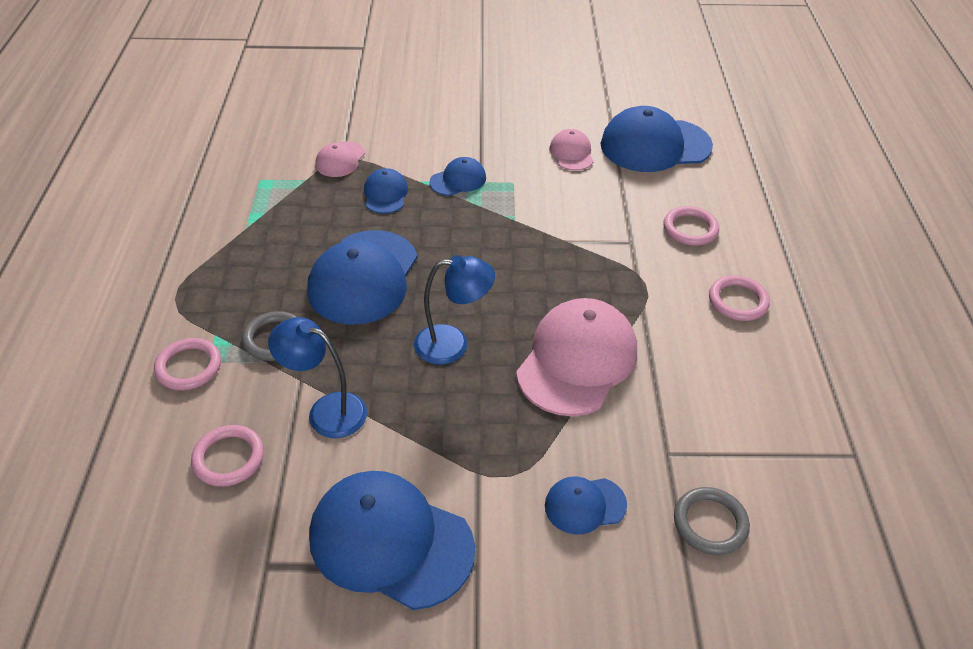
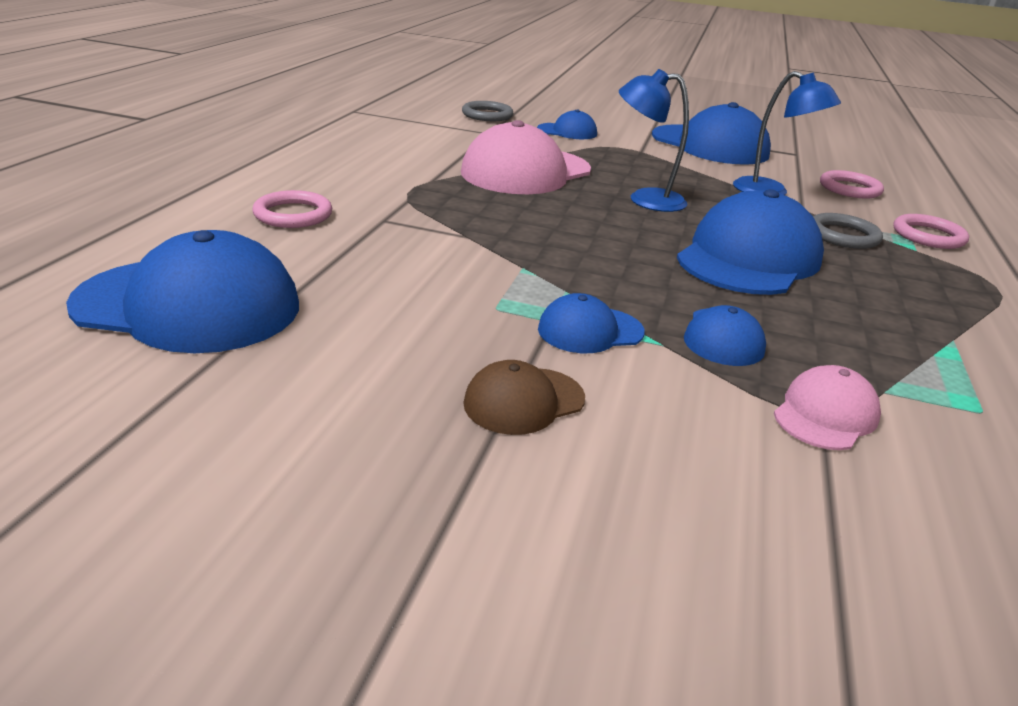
camera: 165 degrees left, 15 degrees down
(474, 135) = (524, 401): none -> brown cap
(571, 153) = (354, 326): pink cap -> none
(738, 301) = (326, 167): pink ring -> none

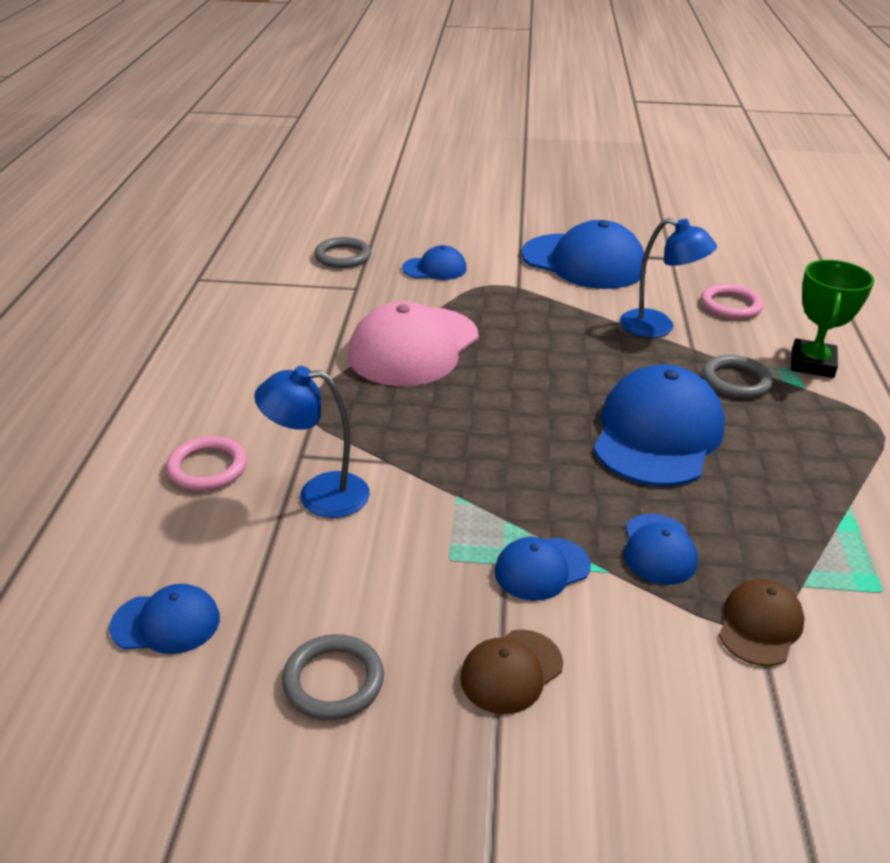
camera: 10 degrees left, 5 degrees up
(188, 305) = (166, 623): blue cap -> blue cap, size x0.50
(329, 374) = (333, 681): none -> grey ring
(645, 199) = (542, 366): blue lamp -> blue lamp (319, 495)
(825, 414) = (760, 625): pink cap -> brown cap
(928, 236) = (812, 364): pink ring -> green trophy

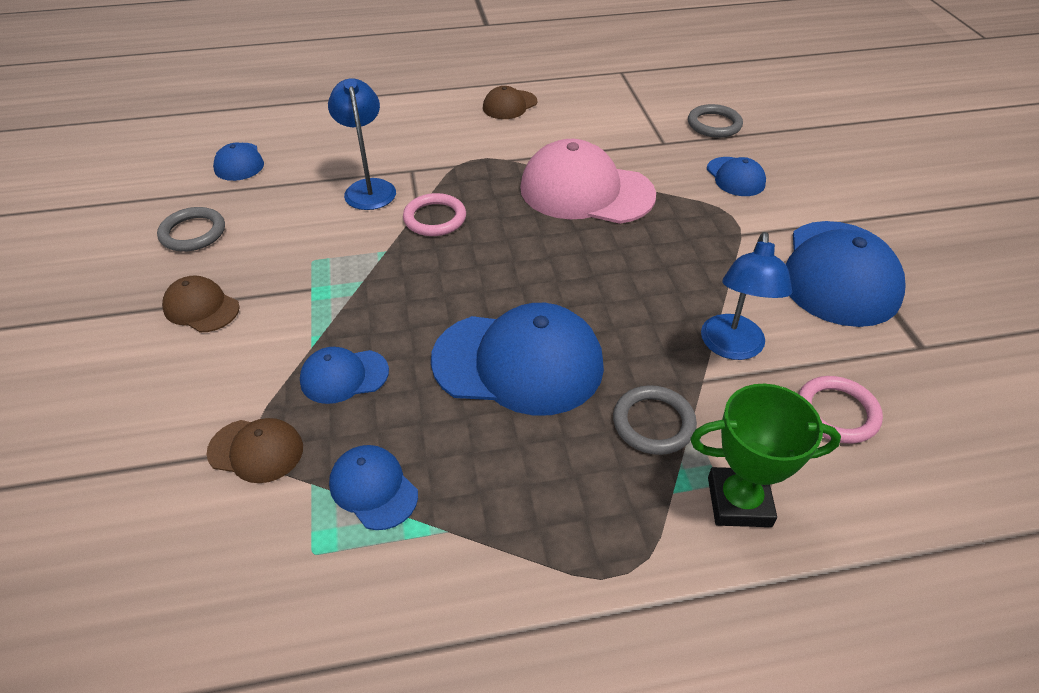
camera: 75 degrees right, 10 degrees up
(207, 361) = (509, 105): none -> brown cap
(207, 468) = (385, 138): pink ring -> pink ring (435, 218)
(542, 569) = (308, 308): blue cap -> blue cap (373, 488)

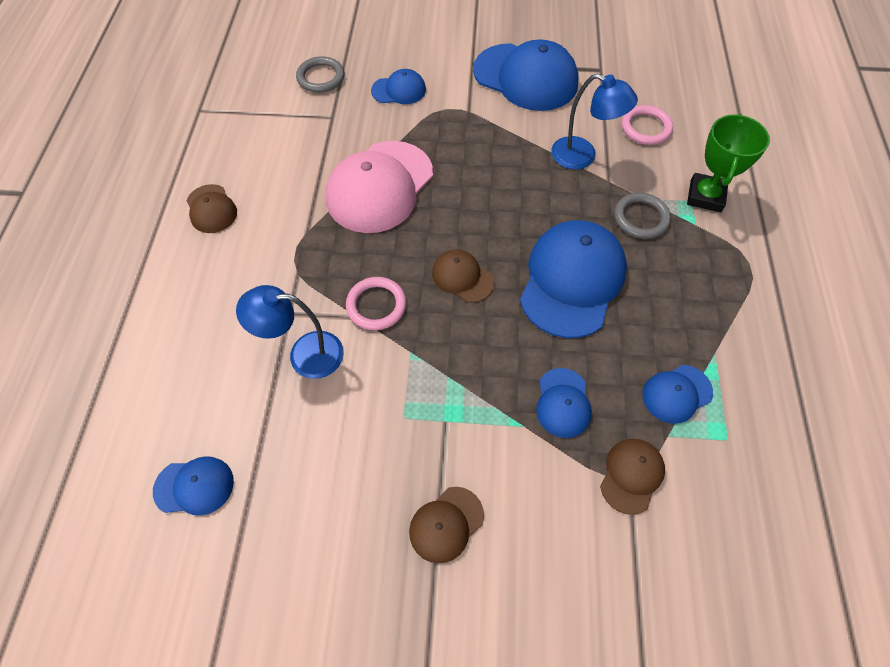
camera: 75 degrees left, 15 degrees up
(193, 233) = (318, 537): grey ring -> none
(490, 270) = (462, 277): none -> brown cap

